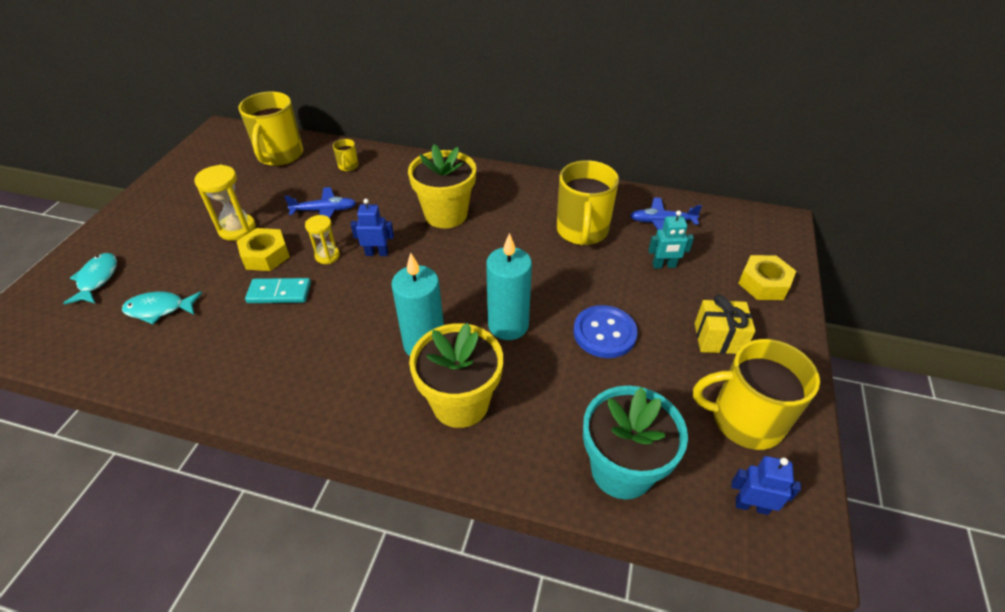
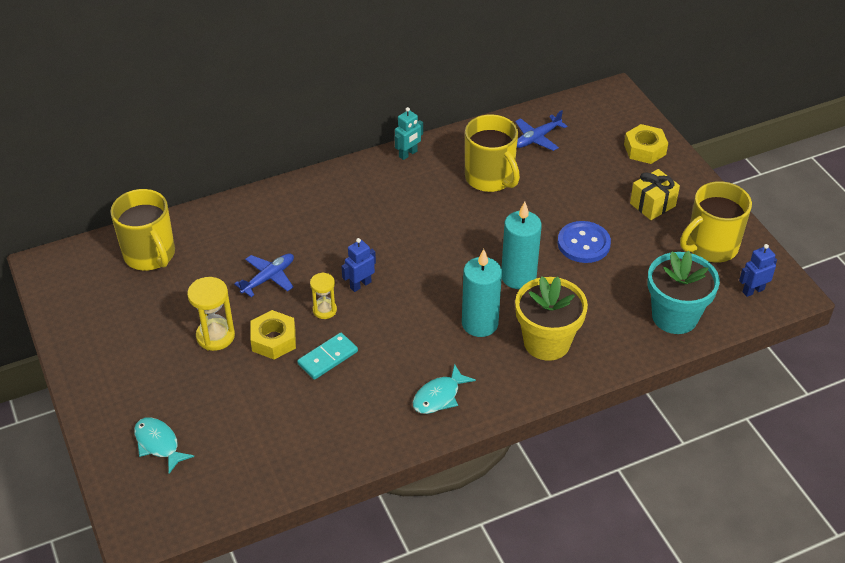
camera: 40 degrees left, 0 degrees up
(159, 309) = (251, 427): turquoise fish -> turquoise fish (439, 396)
(348, 166) = (231, 229): yellow mug -> none
(446, 214) = (373, 223): yellow flower pot -> none
(664, 265) = (572, 173): turquoise robot -> turquoise robot (408, 154)

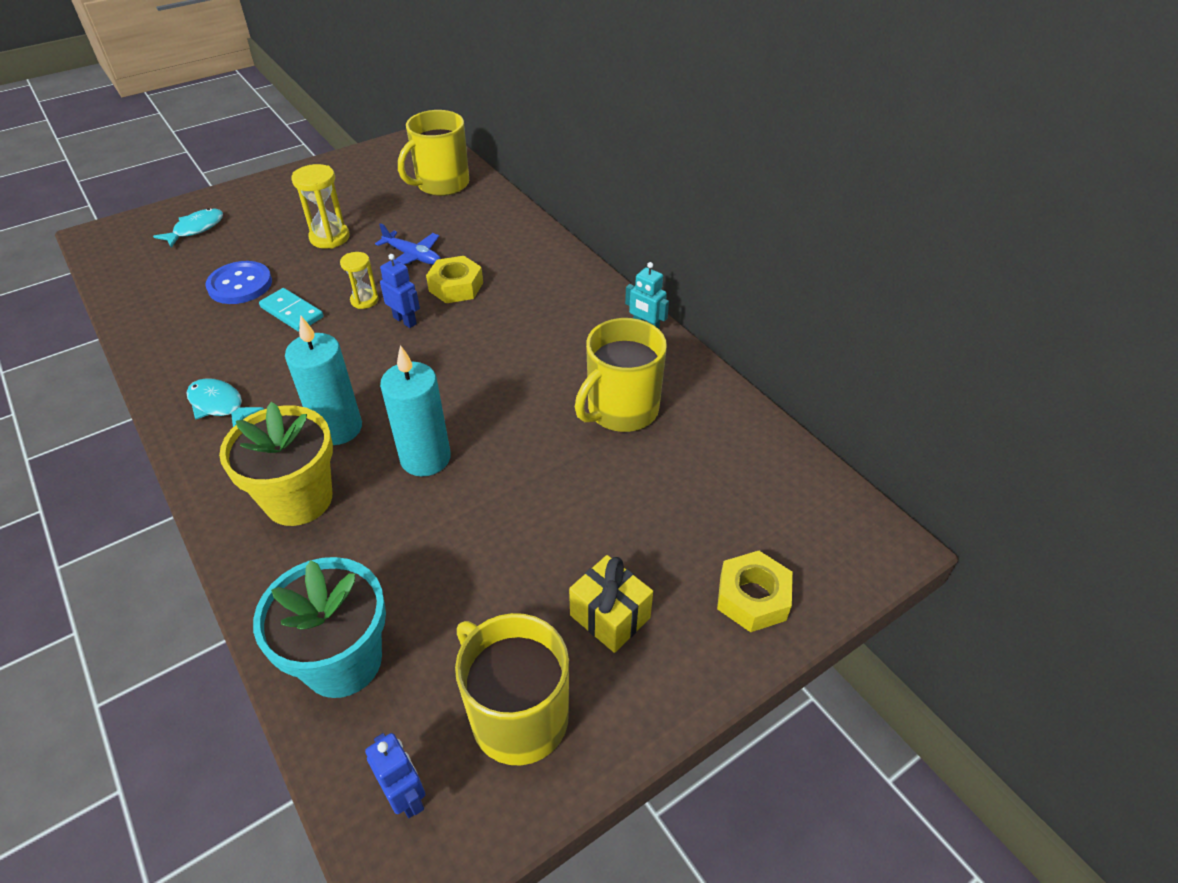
camera: 80 degrees right, 0 degrees up
(273, 340) = (321, 273): yellow nut -> yellow nut (456, 287)
(537, 138) = (726, 452): blue plane -> none
(583, 243) = (501, 527): blue button -> blue button (240, 285)

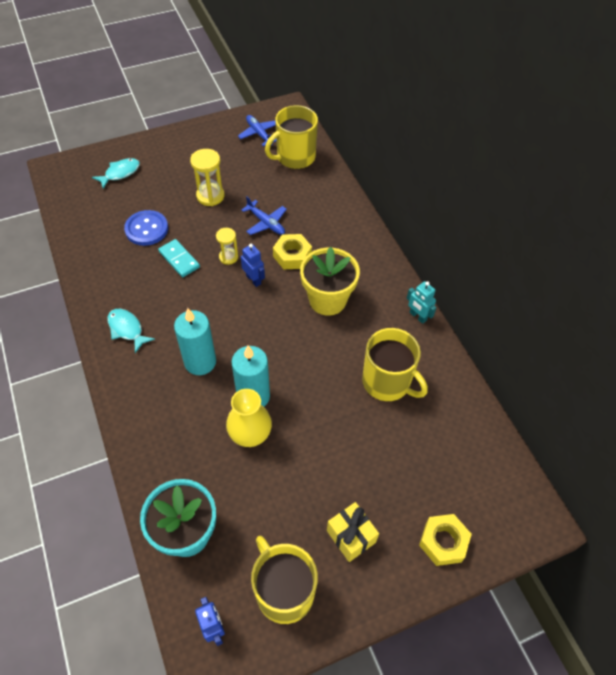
camera: 10 degrees right, 10 degrees up
(299, 499) = (171, 412): yellow flower pot -> yellow flower pot (327, 300)
(389, 166) = (259, 134): none -> blue plane
(428, 508) = (250, 434): none -> yellow vase
(621, 410) = (387, 382): yellow mug -> yellow mug turned 105 degrees counterclockwise

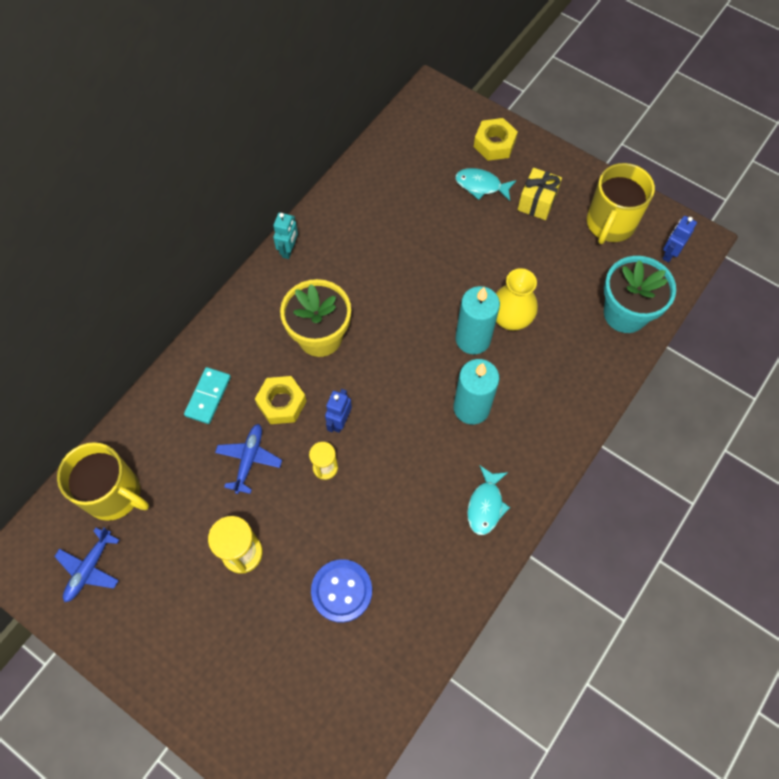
camera: 120 degrees left, 10 degrees up
(120, 173) = (269, 704): turquoise fish -> turquoise fish (481, 185)
(179, 259) = (362, 519): turquoise domino -> turquoise domino (208, 396)
(387, 382) = (381, 241): yellow mug -> none

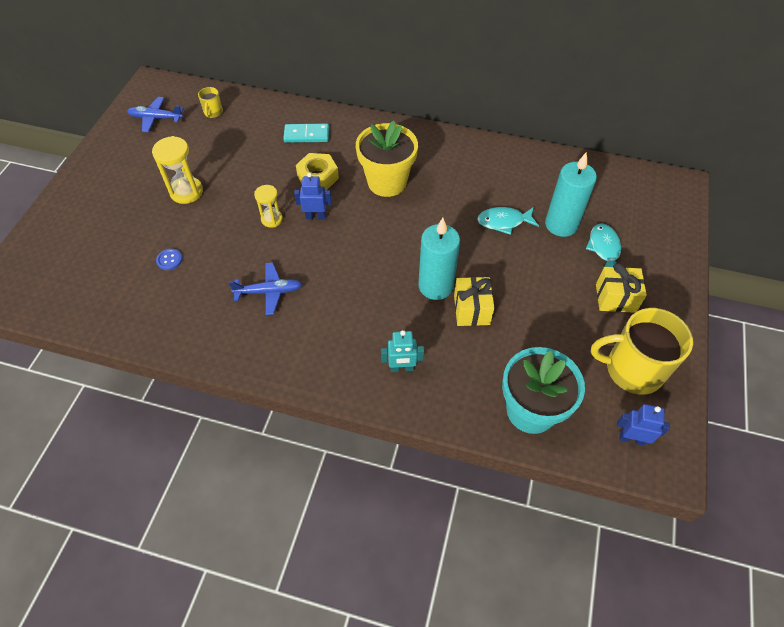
camera: 70 degrees right, 10 degrees down
(114, 494) = (213, 112): yellow mug -> yellow mug, size x0.44
(249, 460) = (263, 173): blue plane -> blue plane (269, 292)
(289, 250) = (456, 140): turquoise robot -> turquoise robot (402, 368)
(341, 591) = (169, 260): blue button -> blue button, size x0.48
(471, 408) = (365, 303): turquoise candle -> turquoise candle (561, 224)
(485, 505) = (273, 340): turquoise fish -> turquoise fish (504, 222)
(494, 144) = (658, 246): yellow nut -> none
(510, 319) = (471, 310): yellow vase -> yellow gift

